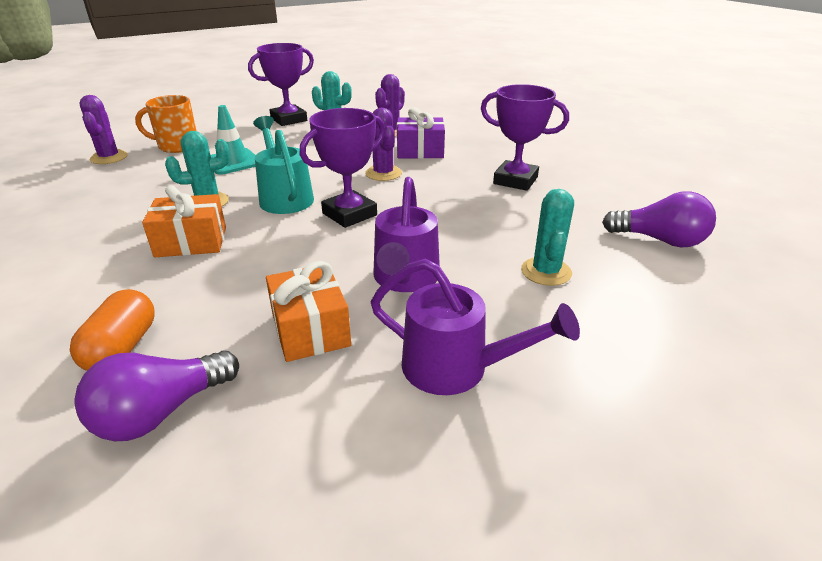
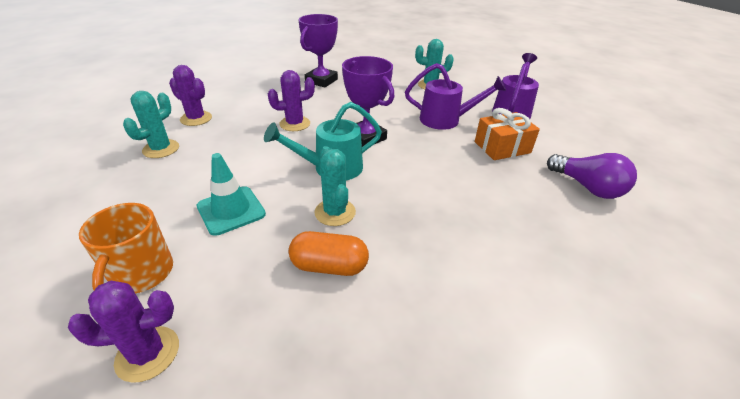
camera: 90 degrees left, 5 degrees up
(122, 348) = (550, 214): orange capsule -> orange capsule (329, 266)
(191, 242) = (412, 209): orange gift -> none
(289, 119) = (101, 182): purple trophy -> none
(420, 151) = (253, 108): purple gift -> none
(660, 240) = (397, 59): purple light bulb -> none

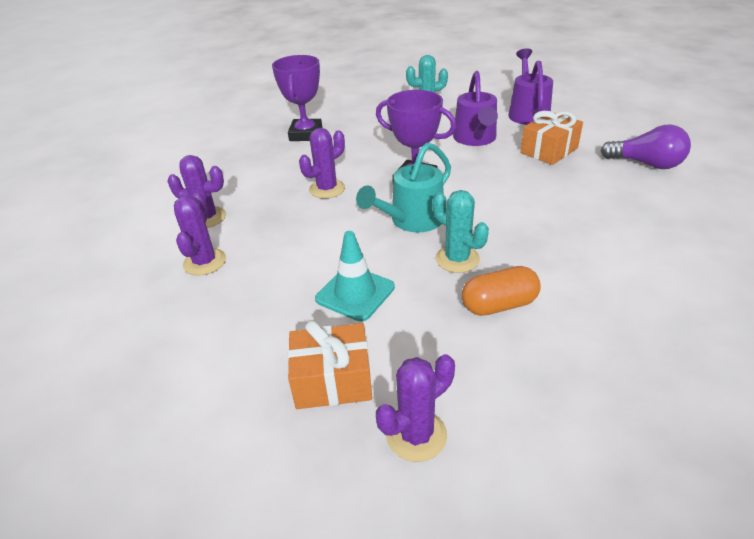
camera: 20 degrees left, 0 degrees up
(142, 274) = (332, 380): orange mug -> orange gift
(161, 149) = (205, 262): turquoise cactus -> purple cactus
(446, 120) = (475, 139): purple watering can -> purple watering can turned 105 degrees clockwise

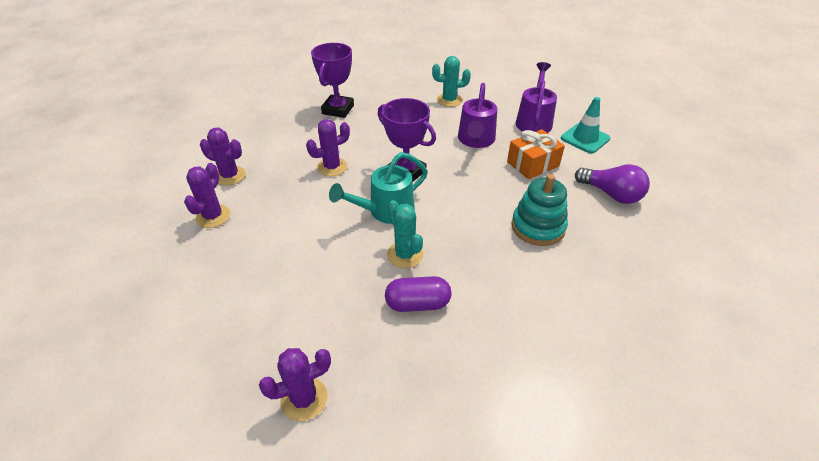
camera: 10 degrees right, 5 degrees up
(332, 380) = (264, 339): orange gift -> none
(355, 293) = (312, 268): turquoise traffic cone -> turquoise traffic cone (585, 138)
(499, 305) = (417, 304): orange capsule -> purple capsule
(588, 206) = (538, 227): none -> turquoise stacking toy

